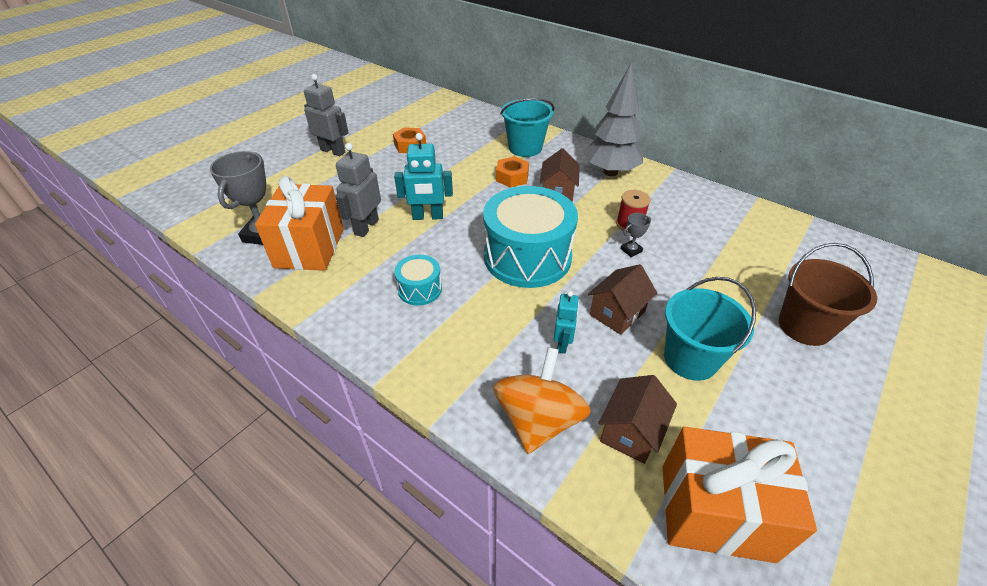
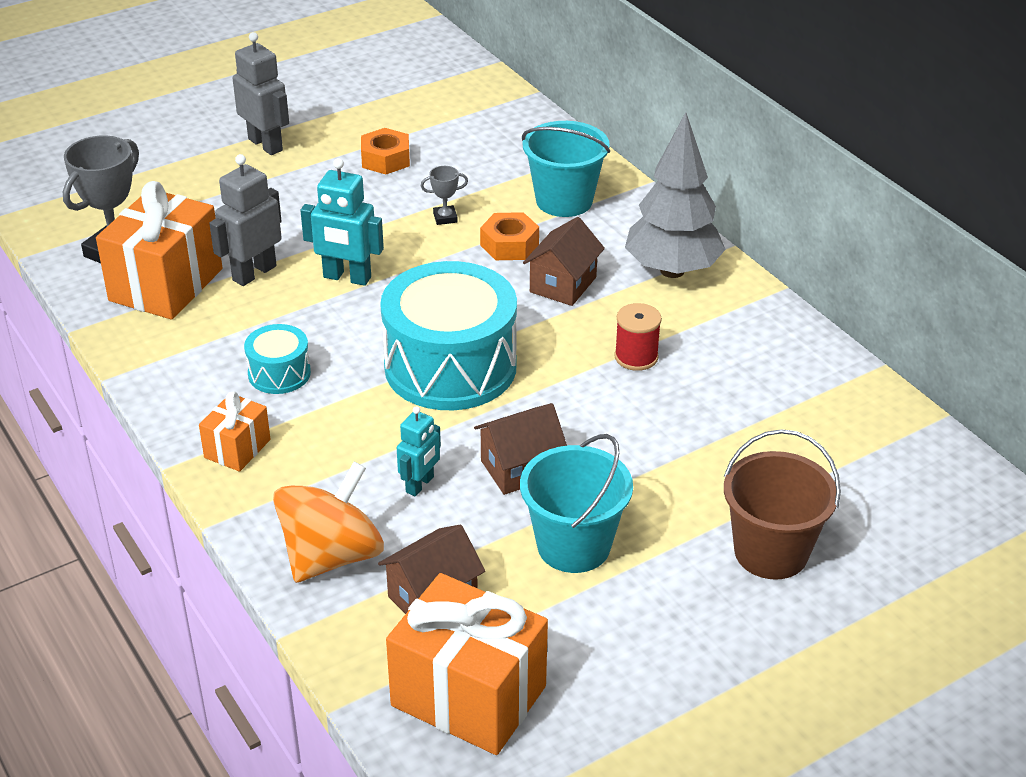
camera: 20 degrees right, 5 degrees down
(420, 353) = (237, 448): none -> orange gift
(631, 250) = (607, 394): grey trophy -> grey trophy (445, 218)

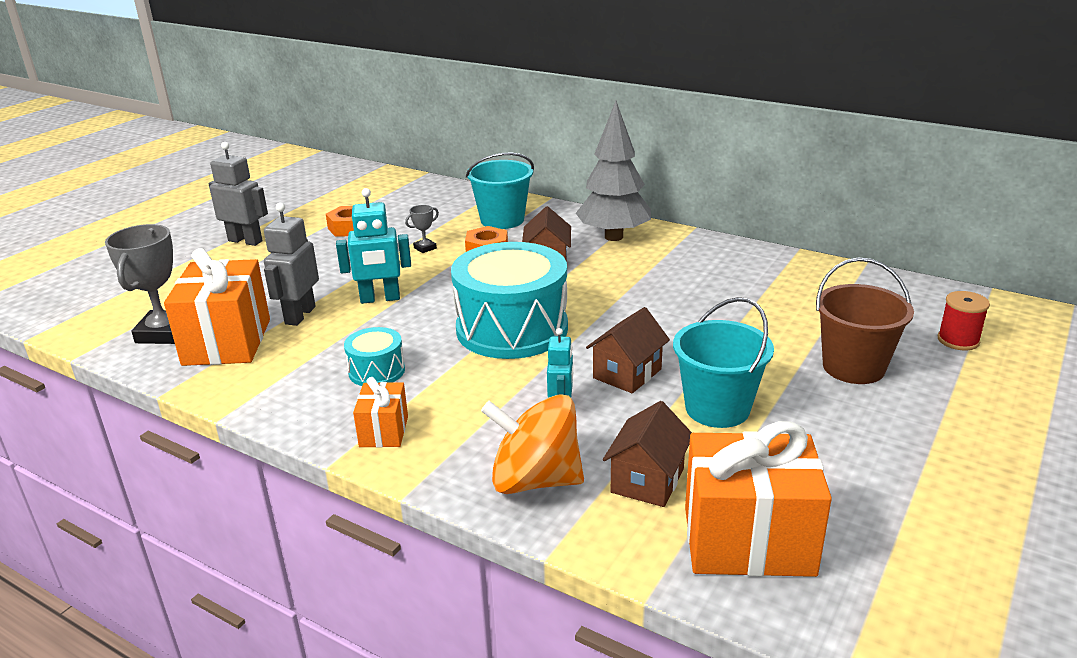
camera: 25 degrees left, 10 degrees down
(331, 556) = (535, 480): orange spinning top -> orange spinning top turned 90 degrees counterclockwise
(636, 357) = (640, 287): red spool -> red spool (958, 340)

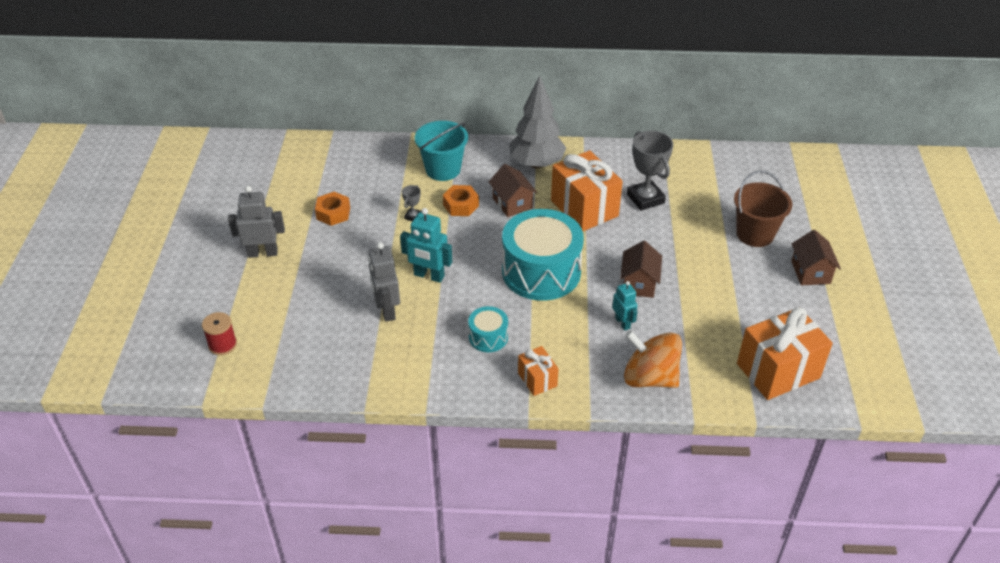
camera: 30 degrees left, 15 degrees up
(164, 333) = (304, 360): grey trophy -> grey trophy (645, 199)
(227, 342) = (360, 351): orange gift -> orange gift (584, 208)
(380, 299) = (429, 276): turquoise robot -> turquoise robot turned 60 degrees clockwise
(535, 480) = (650, 377): orange spinning top -> orange spinning top turned 45 degrees clockwise
(647, 480) = (706, 354): brown house -> brown house (810, 272)
(717, 408) = (706, 291): turquoise bucket -> none
(958, 340) = (795, 193): red spool -> red spool (222, 344)

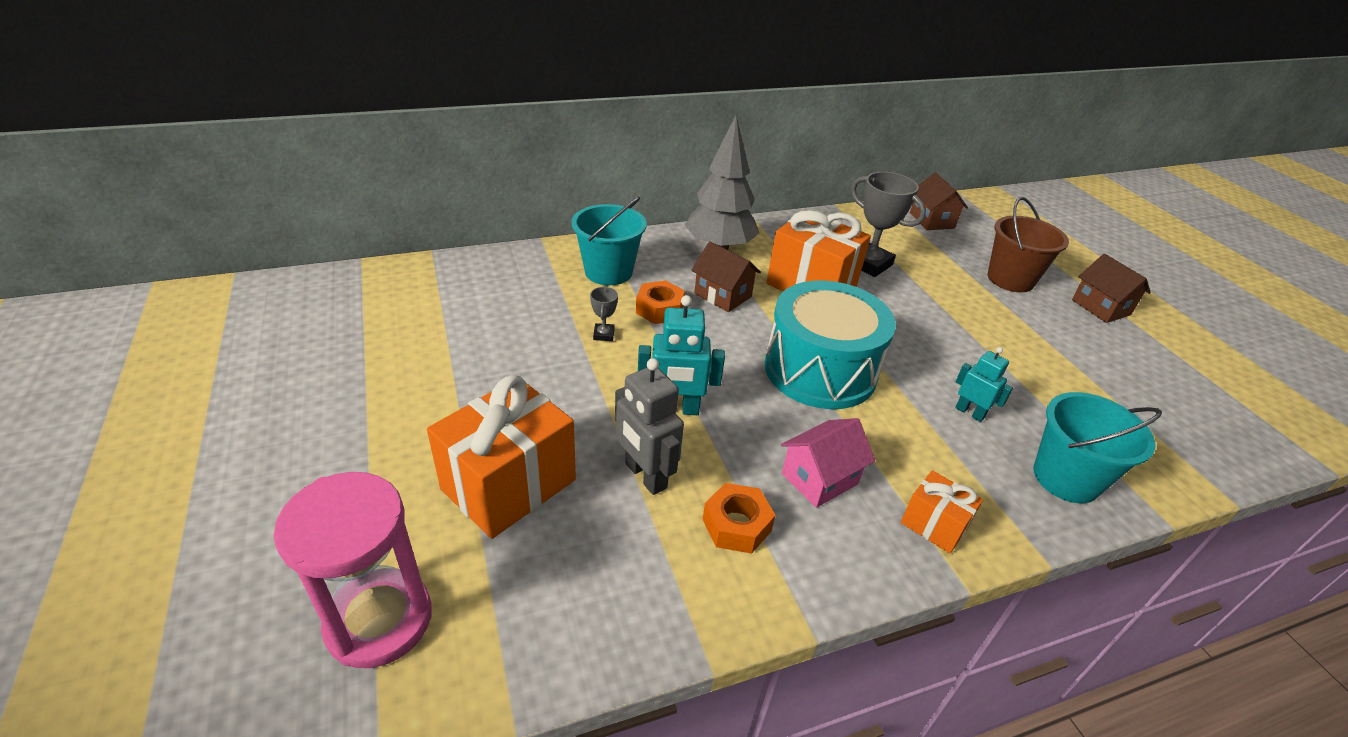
camera: 25 degrees left, 5 degrees down
(222, 344) = (379, 620): red spool -> pink hourglass
(263, 253) = (393, 433): grey robot -> none
(333, 213) = (484, 352): orange nut -> orange nut (736, 525)
(488, 337) = (819, 478): turquoise drum -> pink house
(639, 283) = (944, 358): brown house -> brown house (932, 220)
(650, 377) = (1066, 478): orange spinning top -> turquoise bucket
(778, 371) = (1187, 427): orange gift -> orange gift (509, 484)

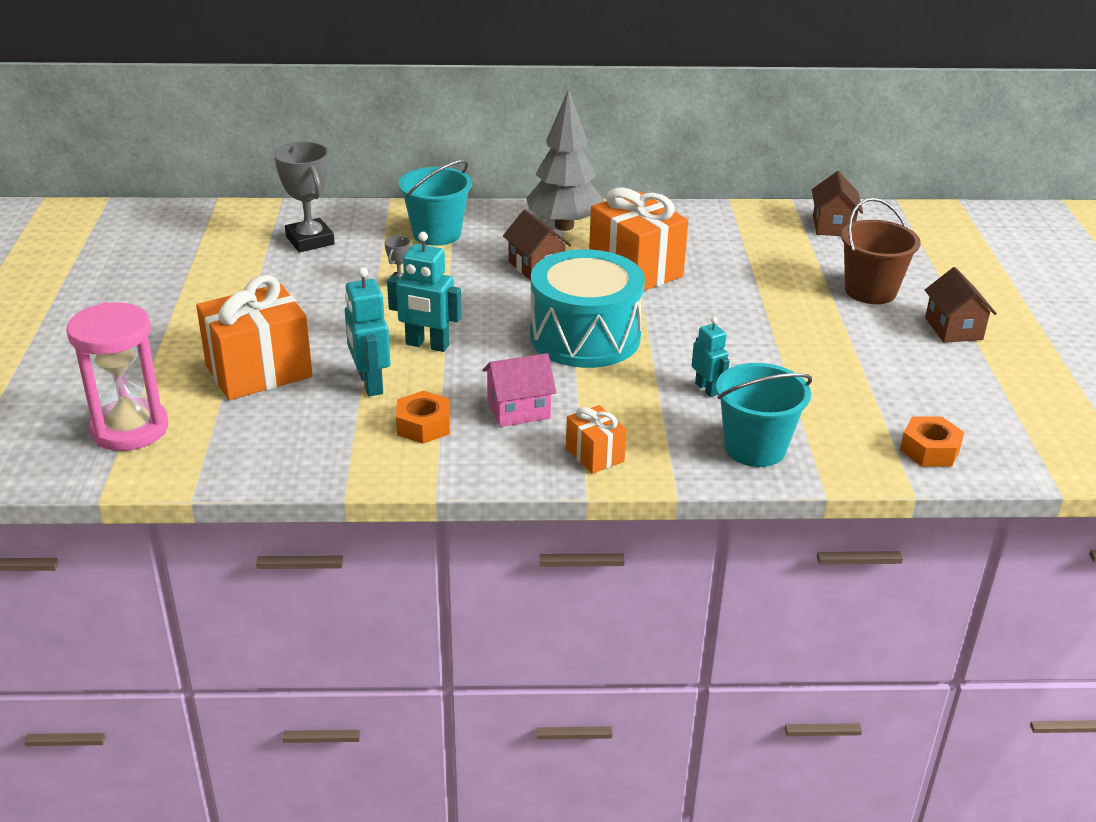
camera: 20 degrees right, 5 degrees down
(645, 476) = (370, 384): grey robot -> turquoise robot
(659, 309) = (465, 270): orange nut -> orange nut (929, 450)
(868, 264) = (716, 258): grey trophy -> grey trophy (310, 240)

